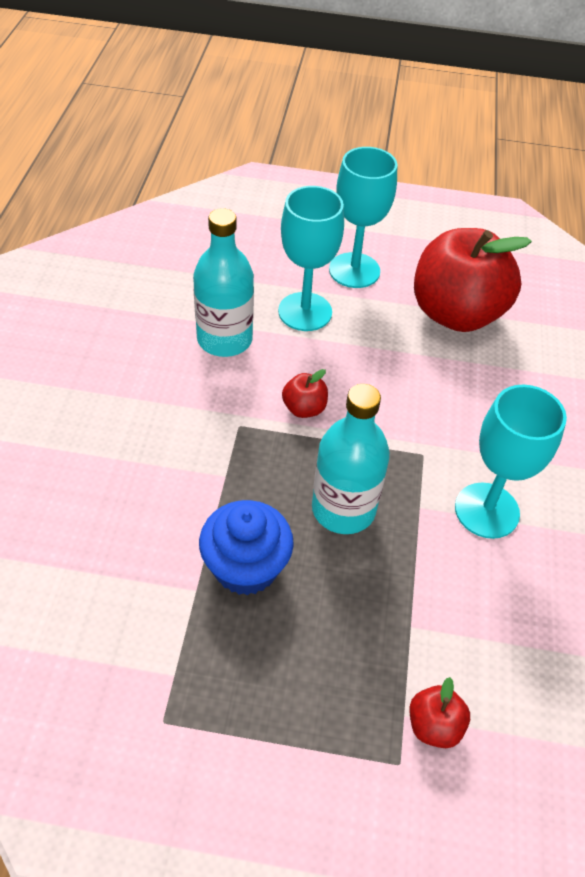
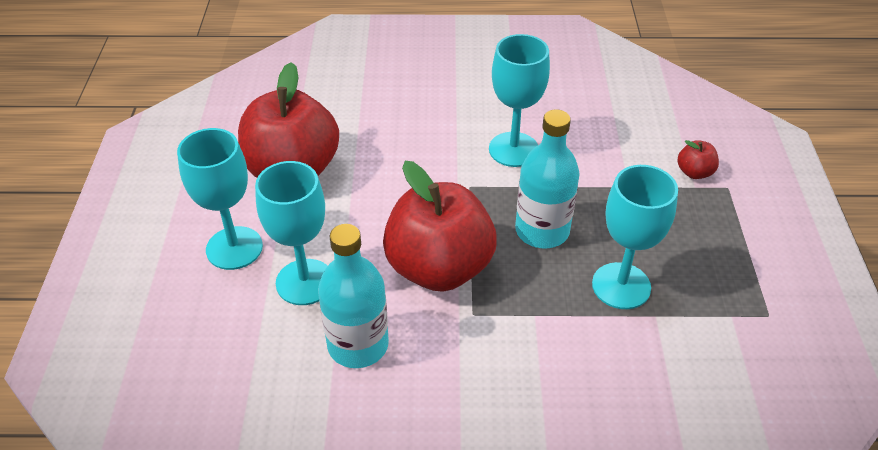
camera: 95 degrees left, 5 degrees down
(246, 567) = (621, 286): blue cupcake -> turquoise goblet
(304, 408) = (439, 268): red apple -> red apple, size x2.48

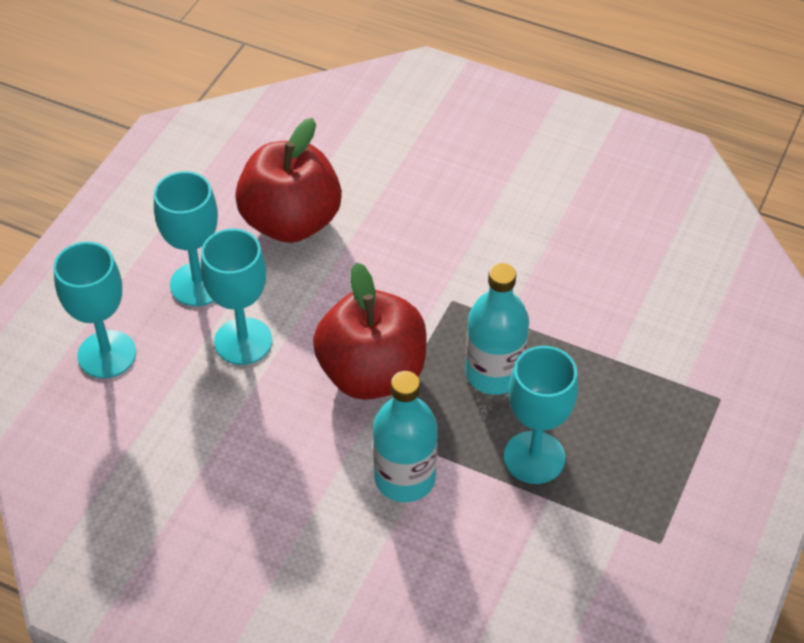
camera: 25 degrees right, 5 degrees up
(358, 345) = (258, 418): turquoise bottle -> turquoise bottle (405, 478)
(513, 149) = (522, 275): turquoise goblet -> turquoise goblet (107, 354)
(694, 172) = (696, 369): red apple -> none

